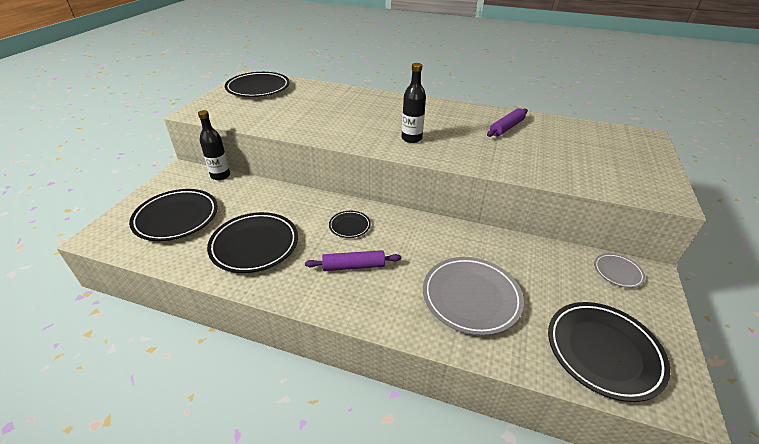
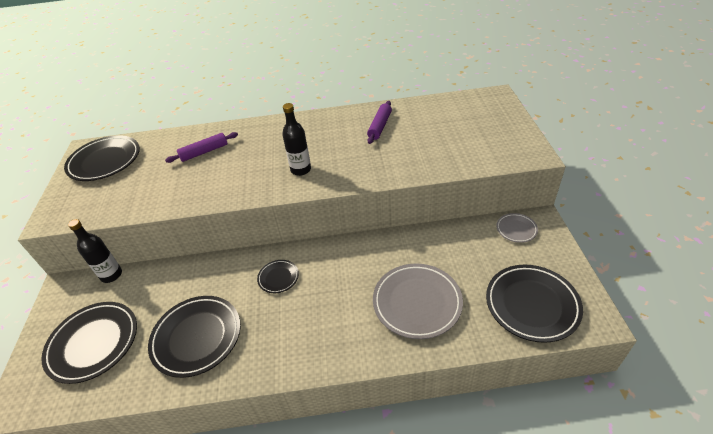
camera: 20 degrees left, 5 degrees up
(353, 266) = (304, 317): purple rolling pin -> purple rolling pin (204, 152)

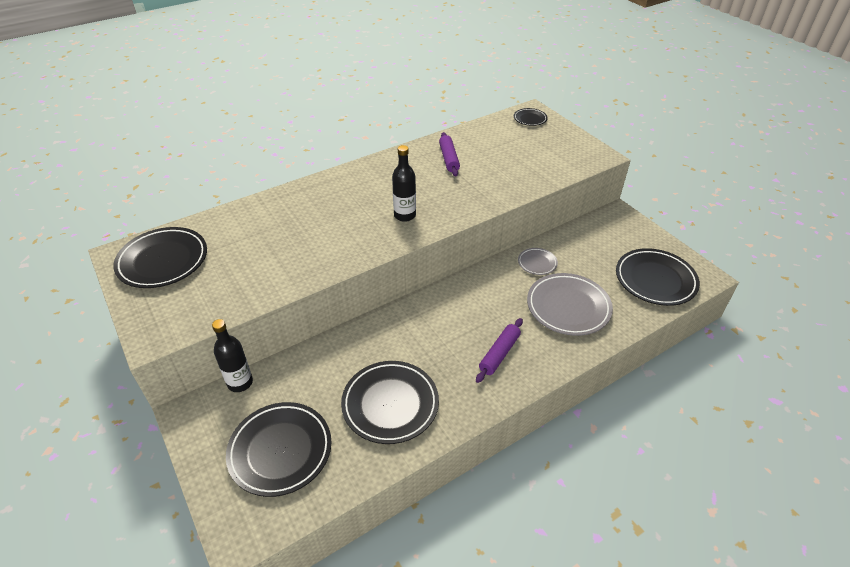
camera: 30 degrees left, 0 degrees up
(204, 152) = (281, 223): purple rolling pin -> purple rolling pin (499, 354)
(278, 278) = (428, 327): black plate -> black plate (530, 119)
(516, 229) = (605, 225): grey plate -> grey plate (537, 263)

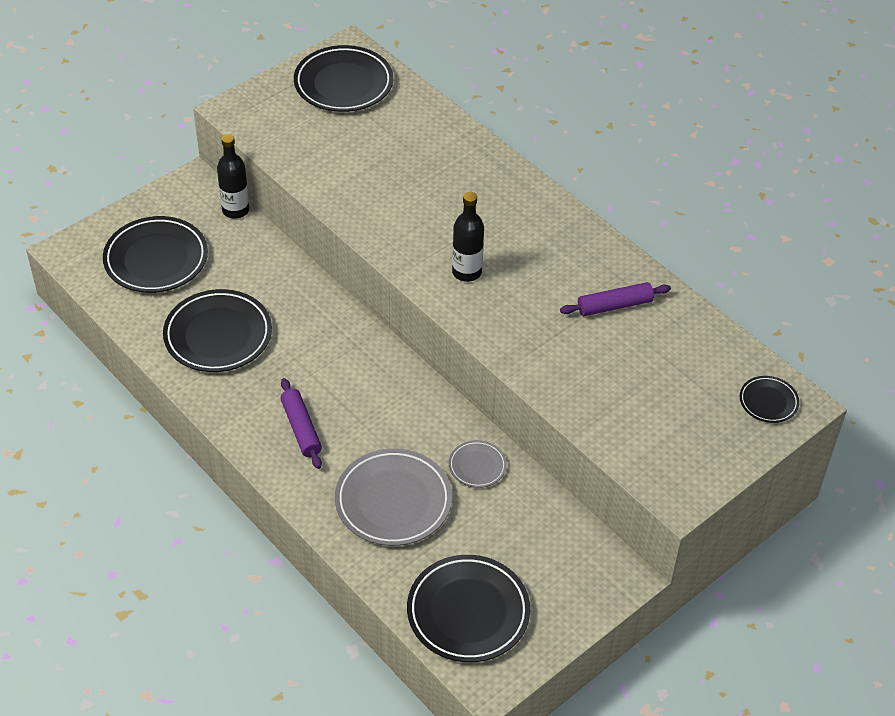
camera: 80 degrees right, 5 degrees up
(499, 354) = (301, 428): purple rolling pin -> purple rolling pin turned 45 degrees clockwise

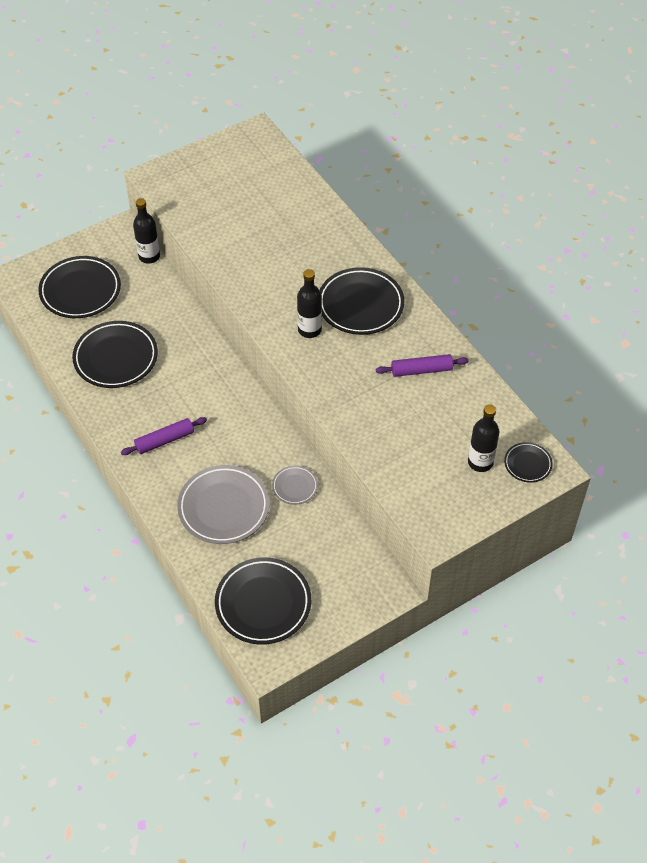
camera: 10 degrees right, 5 degrees up
(301, 428) = (165, 440): purple rolling pin -> purple rolling pin turned 75 degrees clockwise
(343, 84) = (245, 162): black plate -> black plate (360, 305)
(711, 406) = (480, 462): none -> black bottle

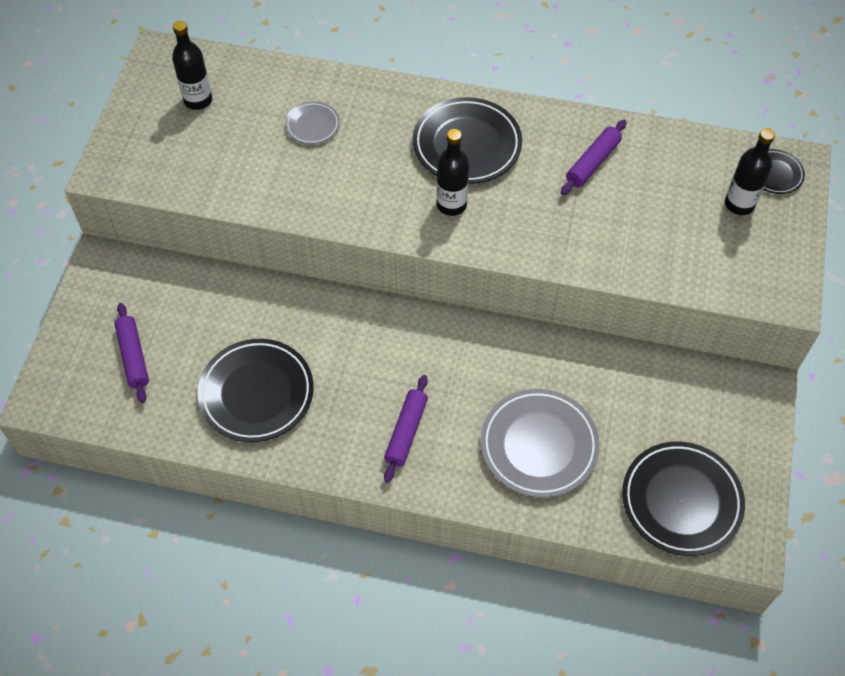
camera: 45 degrees left, 5 degrees up
(80, 291) = (133, 356): black plate -> purple rolling pin
(149, 256) = (164, 265): black bottle -> black bottle (198, 100)
(295, 486) = (575, 369): grey plate -> grey plate (312, 125)

